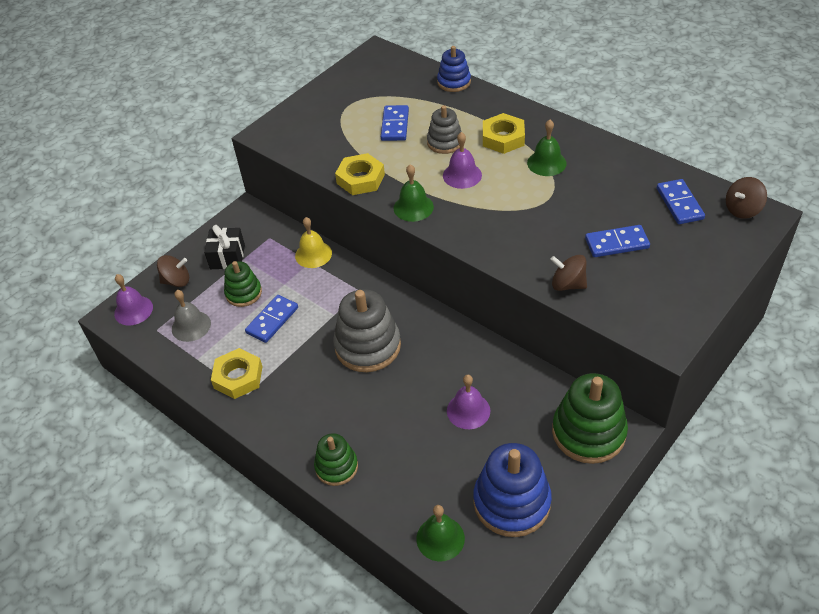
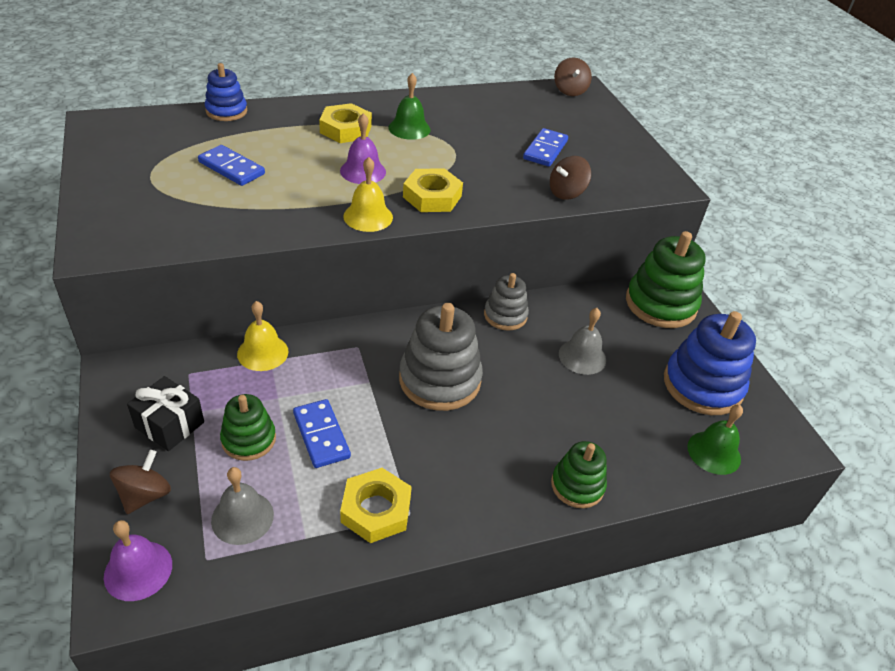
camera: 65 degrees left, 5 degrees down
(360, 179) = (279, 225): yellow nut -> yellow nut (432, 196)
(413, 207) = (368, 216): green bell -> yellow bell
(445, 142) = (303, 157): grey stacking toy -> grey stacking toy (505, 315)
(468, 410) = (582, 356): purple bell -> grey bell
(679, 204) = (534, 106): blue domino -> none

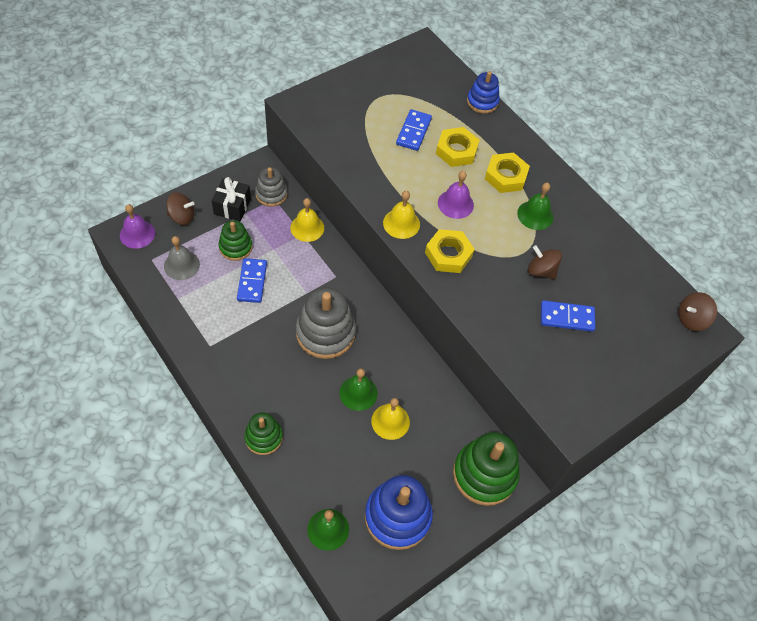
camera: 70 degrees right, 15 degrees up
(321, 435) = (252, 282): blue domino -> blue domino turned 45 degrees counterclockwise
(376, 510) = (207, 327): yellow nut -> yellow nut (456, 150)
(505, 315) = (411, 359): grey stacking toy -> grey stacking toy (271, 194)
(537, 373) = (358, 393): none -> green bell
(566, 193) = (508, 344): brown spinning top -> brown spinning top (541, 271)
(582, 356) = (390, 421): grey bell -> yellow bell

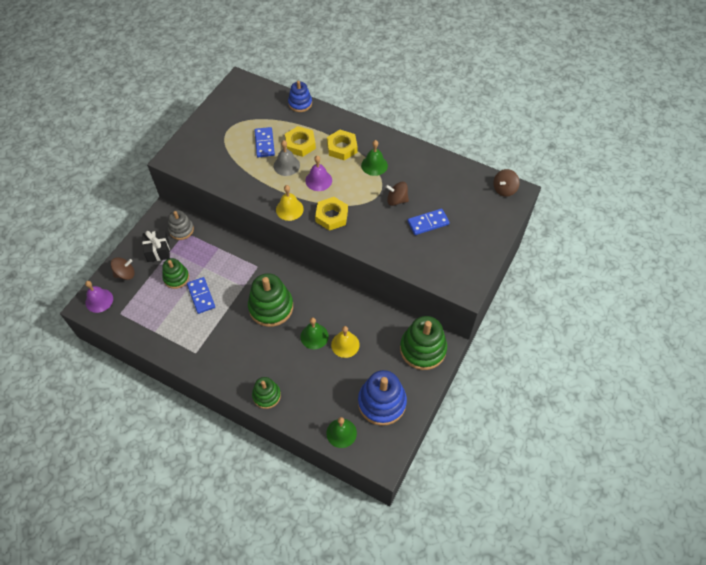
camera: 20 degrees left, 0 degrees up
(181, 265) = (144, 307): grey bell -> grey bell (286, 165)
(307, 227) = (219, 242): yellow bell -> none
(325, 333) = (271, 307): grey stacking toy -> green stacking toy

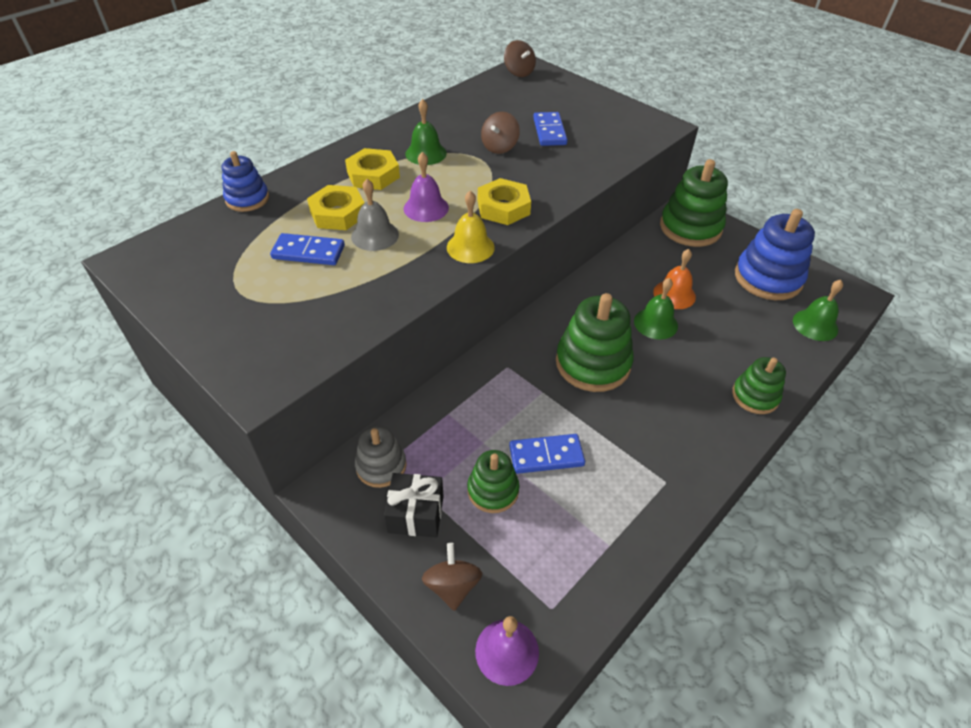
camera: 75 degrees left, 10 degrees down
(345, 344) = (674, 294): yellow bell -> orange bell

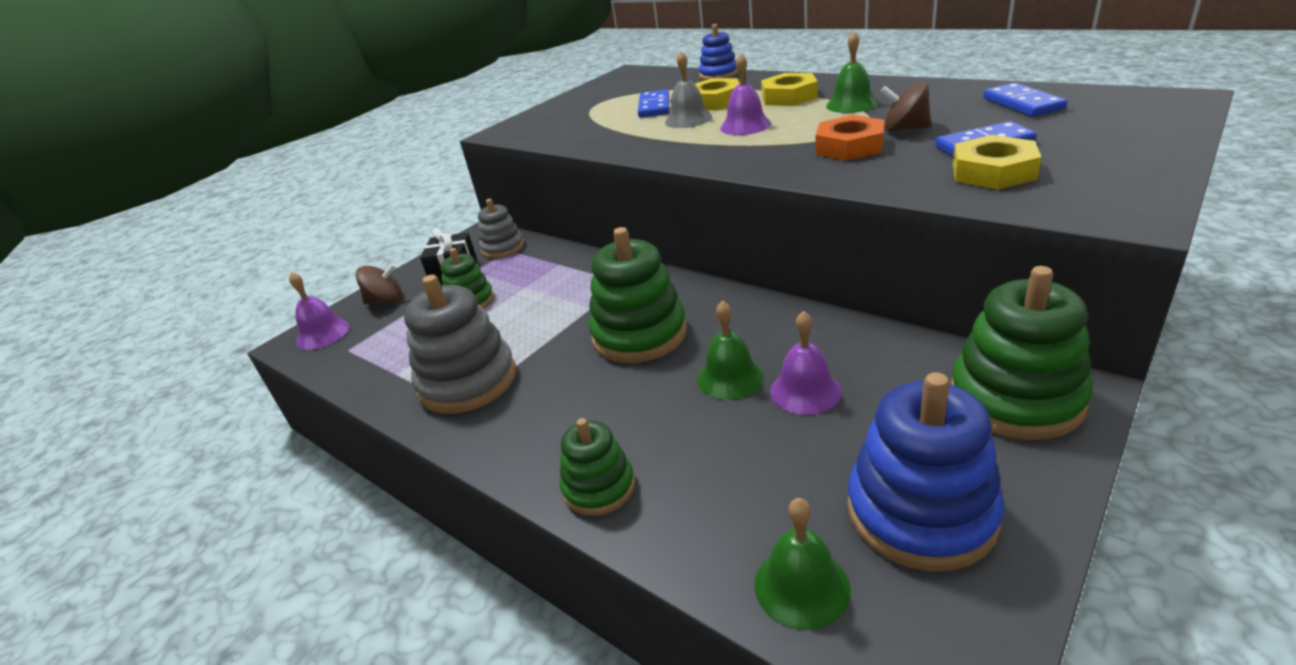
camera: 90 degrees right, 15 degrees down
(470, 247) = (687, 155): yellow bell -> none
(503, 207) = (770, 155): yellow nut -> yellow nut (993, 172)
(514, 173) = (849, 146): none -> orange nut
(519, 72) = (1145, 99): brown spinning top -> none
(546, 455) = (506, 323): blue domino -> blue domino (1022, 104)
(632, 480) = (468, 381): none -> grey stacking toy
(674, 294) = (805, 391): orange bell -> purple bell

